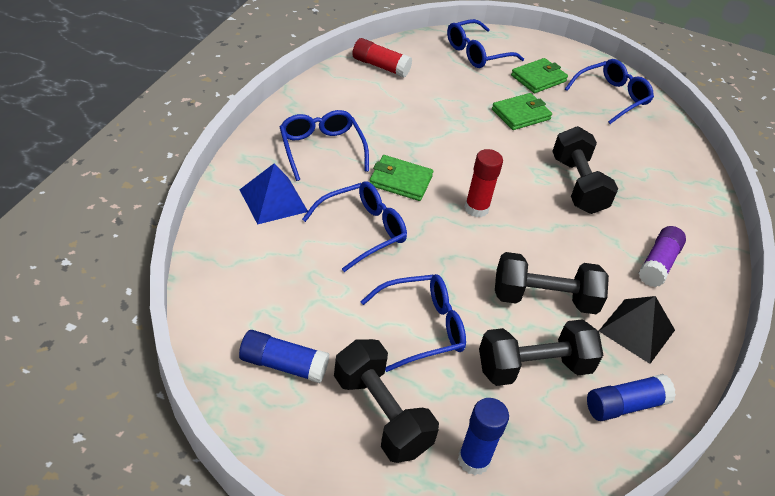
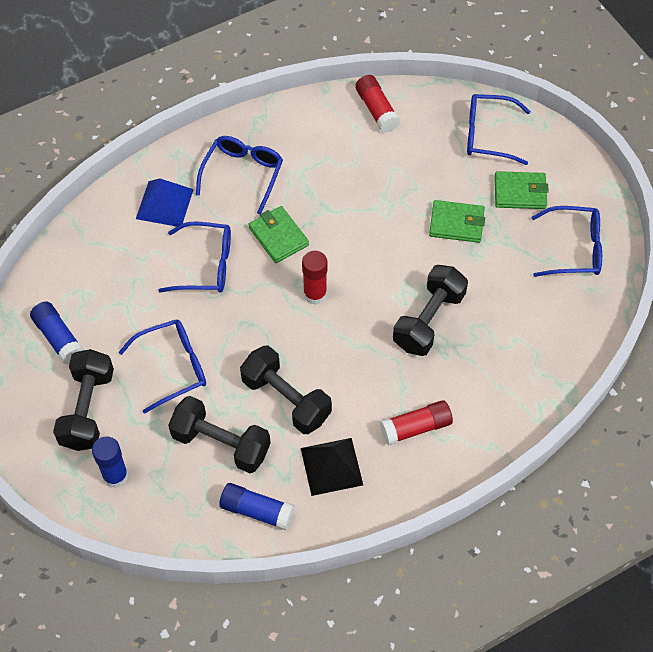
camera: 45 degrees right, 15 degrees up
(422, 328) = (173, 367): blue glasses -> blue glasses turned 45 degrees counterclockwise
(658, 264) = (416, 427): purple glue stick -> red glue stick

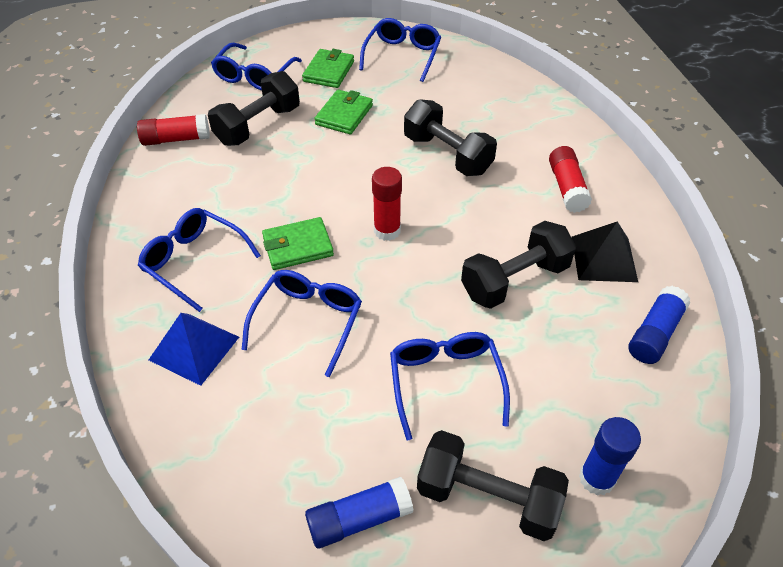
camera: 75 degrees left, 10 degrees down
(221, 443) = (563, 351): black dumbbell -> black dumbbell (258, 125)

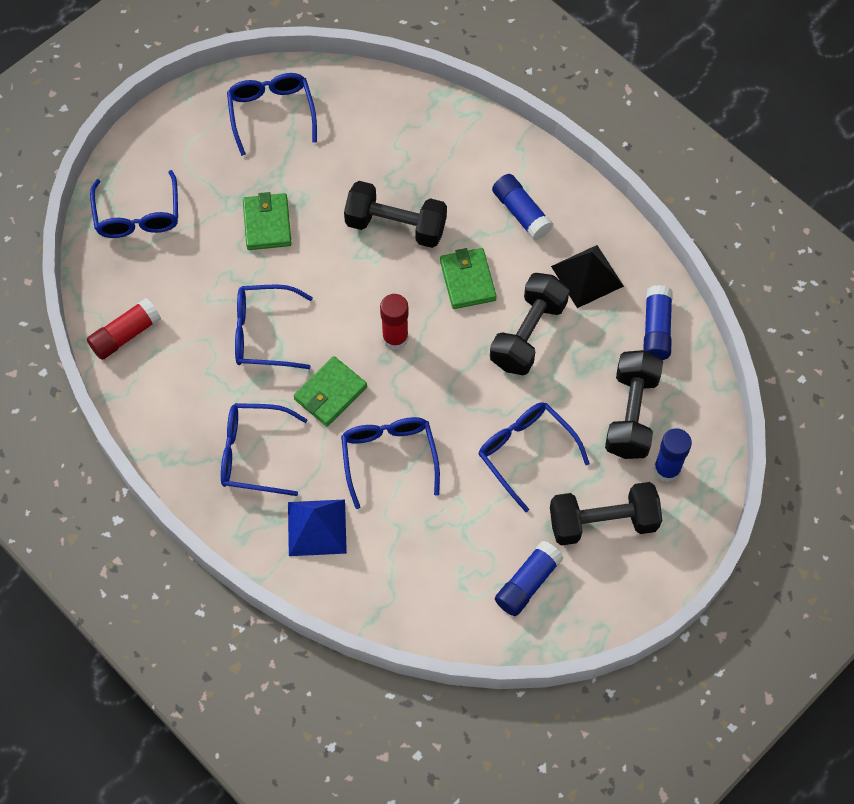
camera: 30 degrees left, 15 degrees up
(258, 125) = (193, 278): black dumbbell -> black dumbbell (631, 414)
(279, 181) = (263, 333): none -> blue glasses
(328, 71) = (211, 172): green wallet -> green wallet (467, 280)
(567, 187) = (521, 213): red glue stick -> blue glue stick

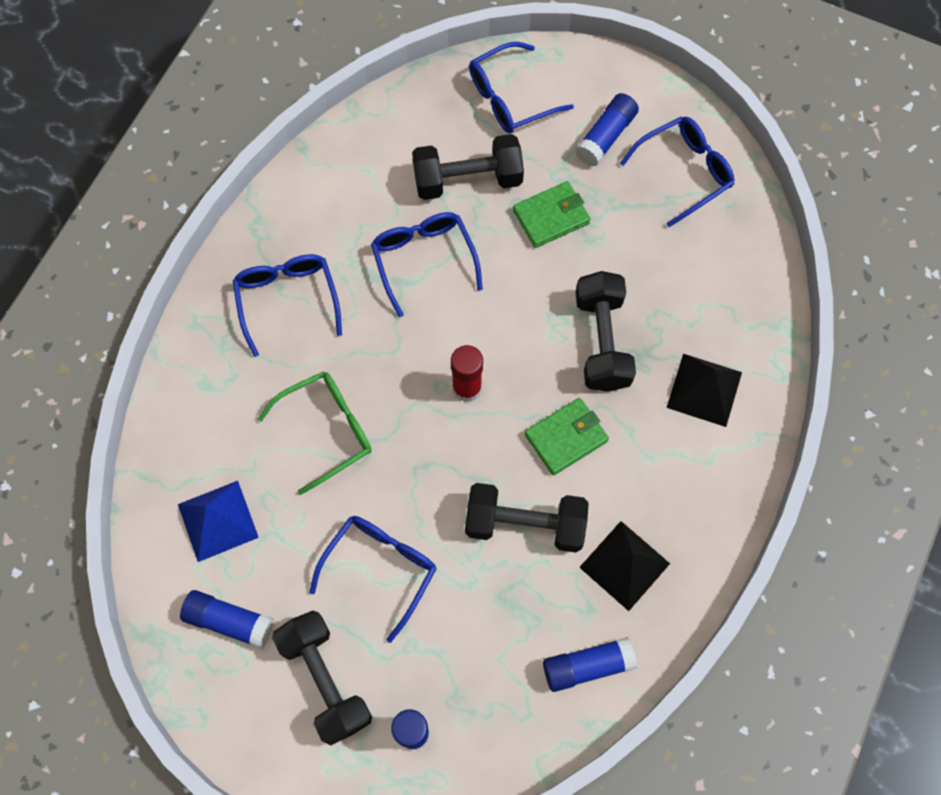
camera: 70 degrees right, 5 degrees up
(125, 335) = (374, 138): red glue stick -> none
(317, 527) = (227, 388): blue pyramid -> blue pyramid (218, 520)
(330, 393) = (380, 347): green wallet -> none
(389, 457) = (327, 430): blue glasses -> green glasses
(466, 170) = (704, 389): none -> black pyramid
(521, 213) = (675, 466): blue glue stick -> blue glue stick (606, 136)
(631, 414) = (468, 670): black dumbbell -> black dumbbell (467, 180)

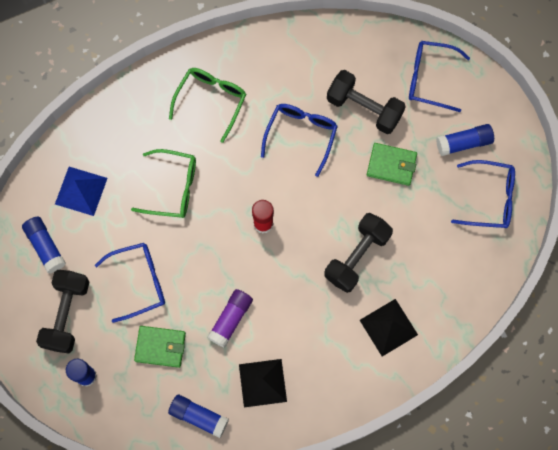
camera: 40 degrees right, 5 degrees up
(287, 300) = (211, 100): blue glasses -> green glasses
(525, 524) = (230, 319): black dumbbell -> purple glue stick
(566, 438) = (291, 292): green wallet -> green wallet (160, 347)

